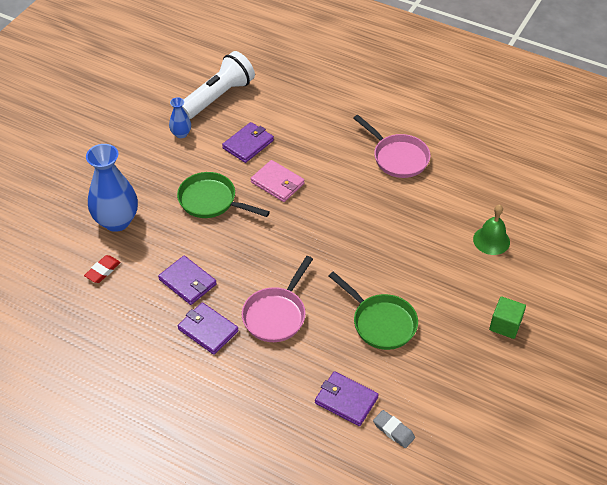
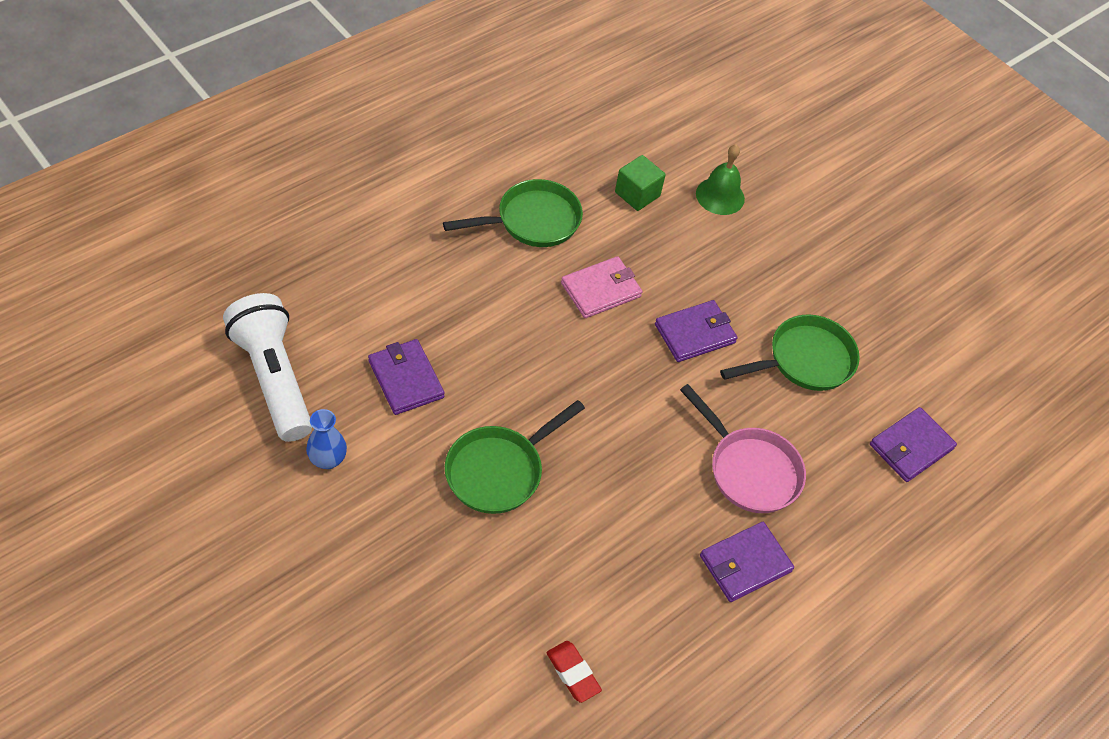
camera: 75 degrees left, 5 degrees up
(116, 221) = (474, 619): blue vase -> none
(187, 282) = (646, 559): purple wallet -> purple wallet (695, 333)
(277, 183) = (506, 373): pink wallet -> pink wallet (601, 290)
(393, 431) = (968, 417): grey eraser -> none
(398, 157) = (533, 221): pink pan -> green pan
(505, 325) = (851, 244): green cube -> green cube (637, 194)

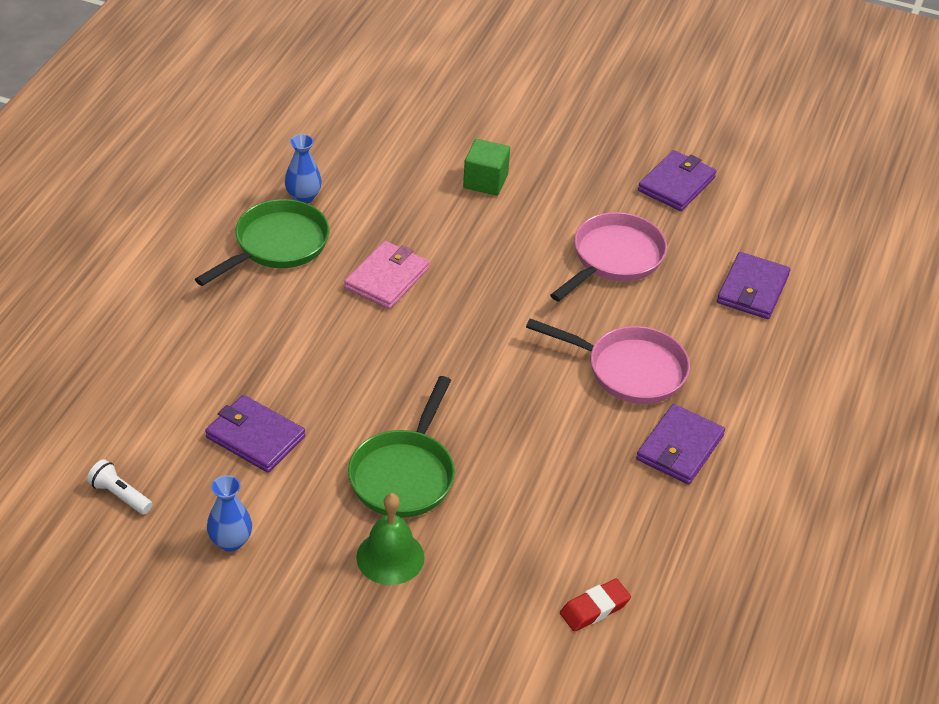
camera: 25 degrees left, 10 degrees down
(273, 378) = (120, 495): white flashlight -> white flashlight, size x0.41
(573, 673) = (594, 608): red eraser -> red eraser turned 60 degrees counterclockwise
(581, 188) = (303, 197): none -> blue vase
(637, 194) = (361, 181): green cube -> green cube (485, 181)
(695, 333) = (501, 278): purple wallet -> purple wallet (676, 184)
(720, 196) = (439, 151): green bell -> green bell (390, 557)
(805, 360) = (614, 258): green pan -> pink pan

